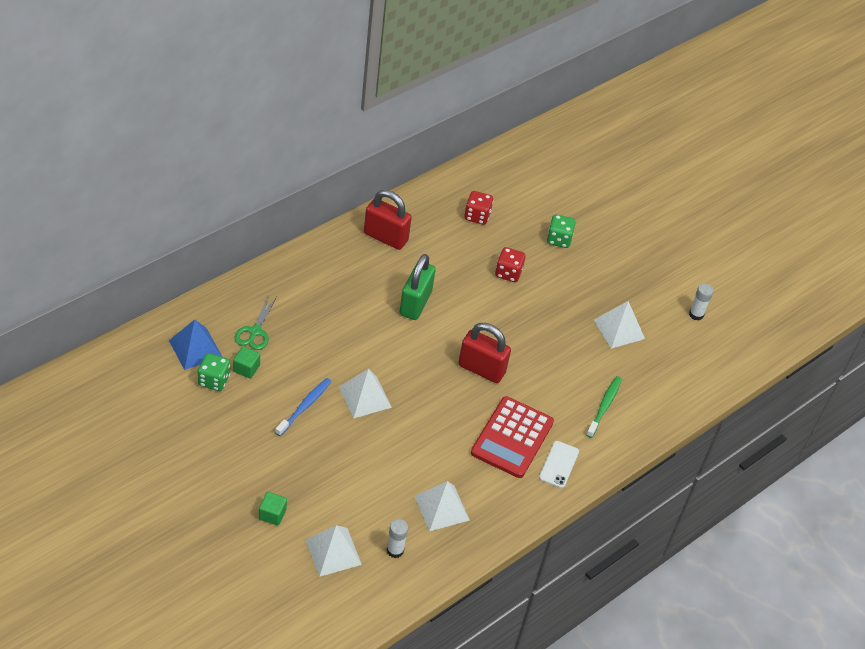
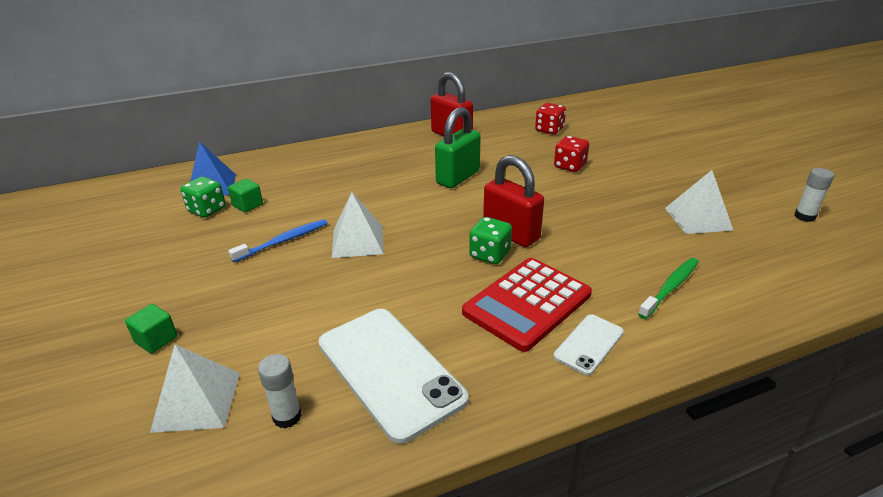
camera: 25 degrees right, 15 degrees down
(255, 331) = (280, 181): green scissors -> none
(442, 508) = (389, 370): white pyramid -> white phone
(558, 239) = (633, 149): green dice -> green dice (490, 254)

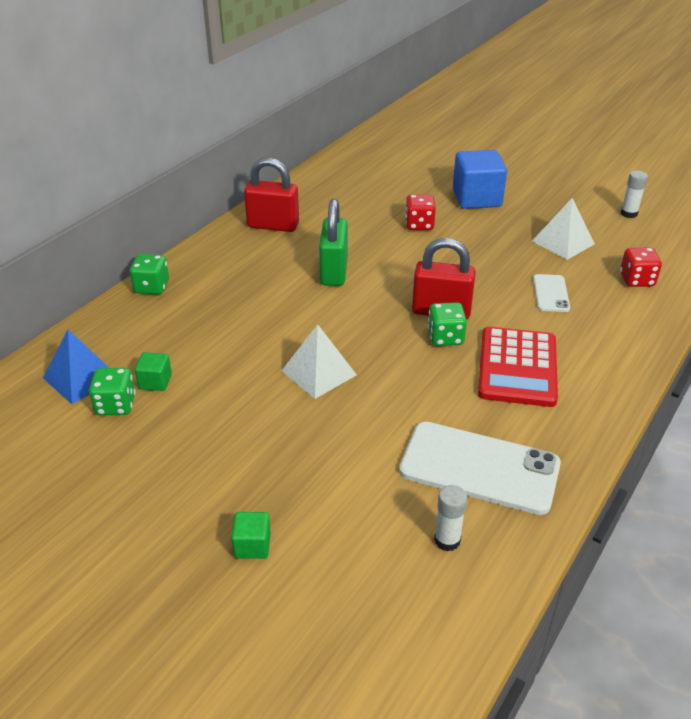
camera: 35 degrees left, 5 degrees up
(197, 401) = (362, 570): white pyramid -> none
(283, 241) = (246, 403): blue toothbrush -> none
(322, 149) = (152, 287): none -> green dice
(549, 130) = (360, 190): red dice -> red dice (636, 280)
(589, 344) = (589, 379): white phone -> white phone (551, 293)
(647, 161) = (476, 198): none -> blue cube
(670, 288) = (598, 311): green toothbrush -> none

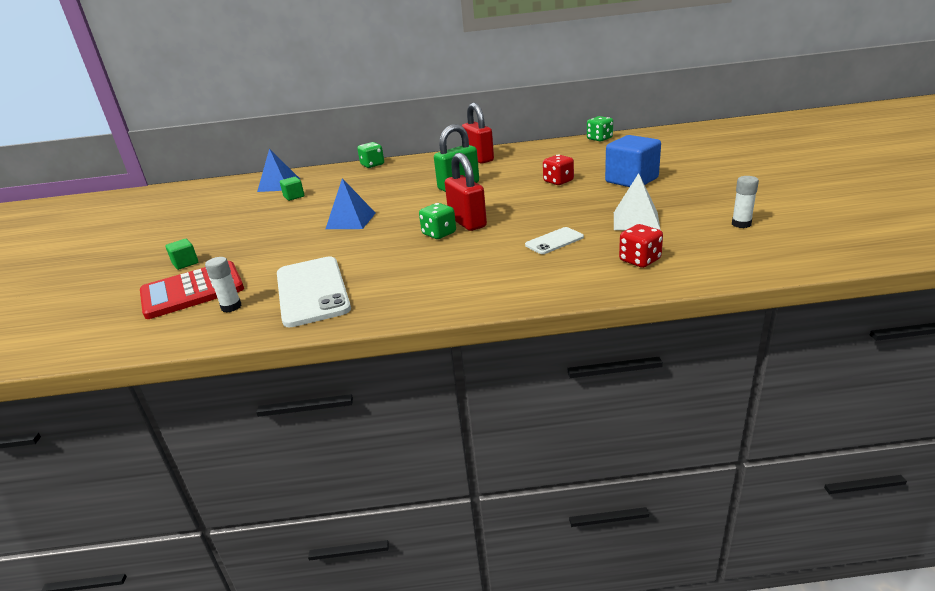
camera: 55 degrees right, 10 degrees down
(116, 405) = (265, 198): green dice -> green dice (599, 139)
(319, 372) = (351, 220): white pyramid -> blue pyramid
(517, 367) = (440, 264): red calculator -> red calculator (192, 291)

